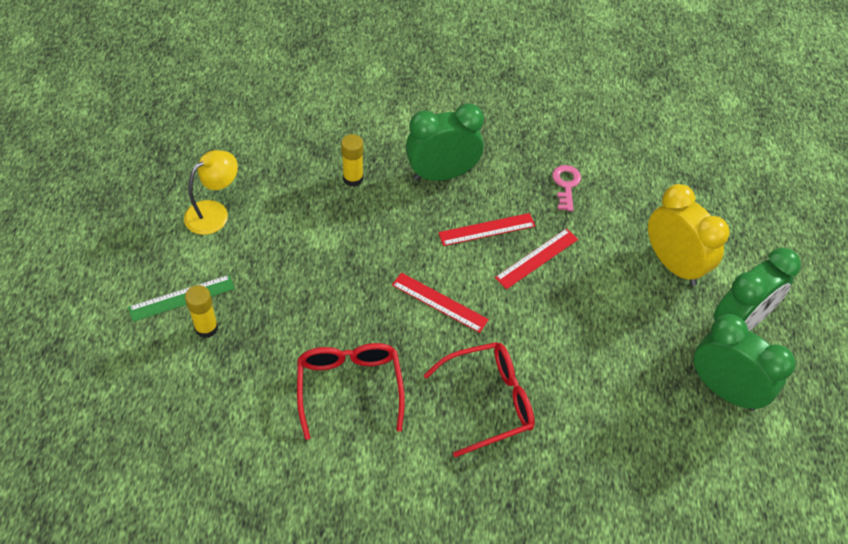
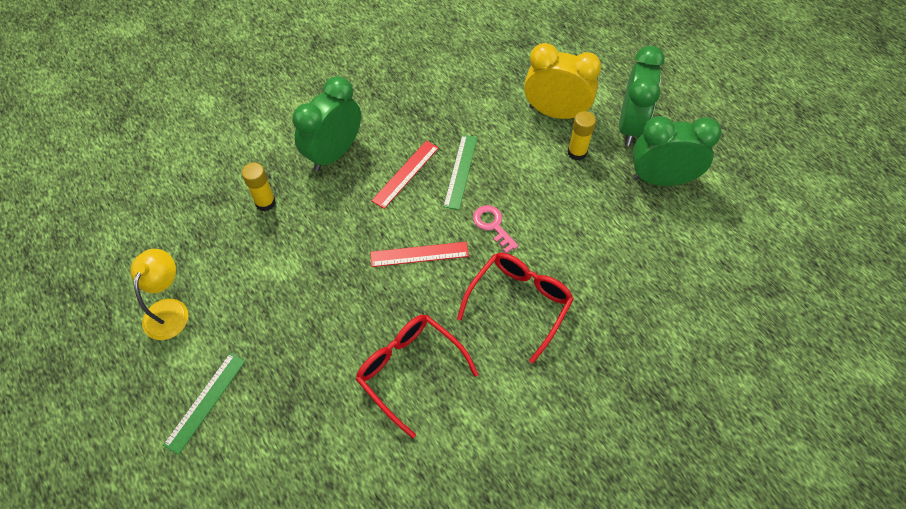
camera: 35 degrees left, 5 degrees up
(206, 328) = (250, 411): yellow glue stick -> yellow glue stick (577, 152)
(537, 258) = (460, 171): red ruler -> green ruler
(566, 185) = (433, 102): pink key -> pink key (492, 225)

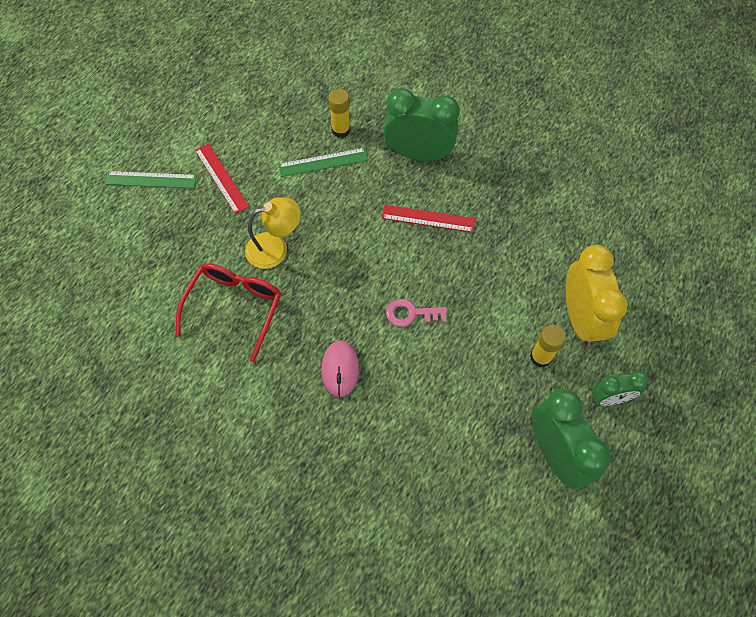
camera: 65 degrees right, 5 degrees up
(169, 310) = (214, 118): yellow lamp -> yellow lamp (275, 248)
(419, 254) = (349, 266): red ruler -> red ruler (221, 178)
(460, 171) = (457, 262): green ruler -> green ruler (323, 162)
(492, 225) = (411, 314): pink key -> pink key turned 120 degrees counterclockwise
(520, 302) = (340, 369): red glasses -> pink mouse
(630, 126) = (609, 398): green clock -> green clock, size x0.58

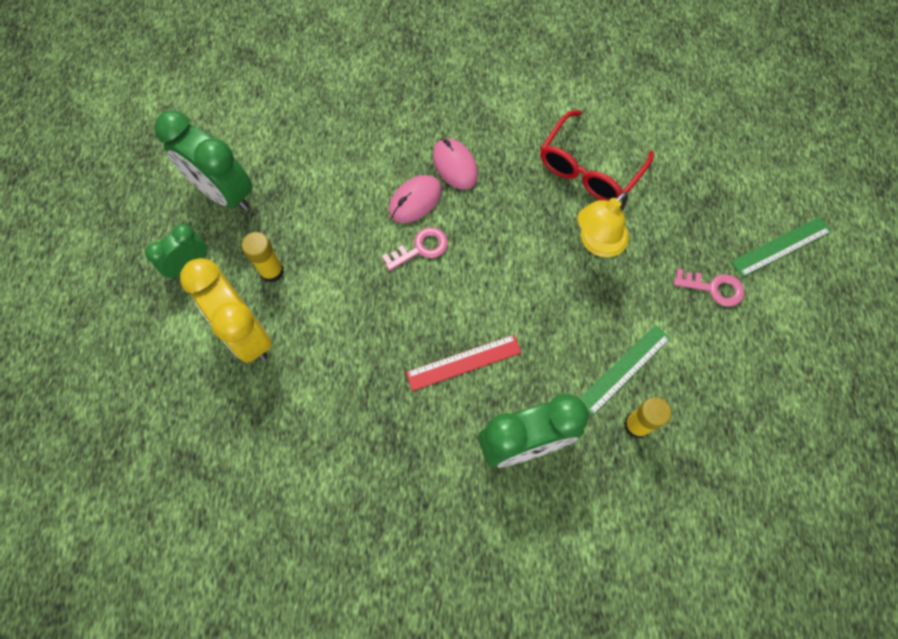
camera: 150 degrees right, 5 degrees up
(221, 178) = (714, 288): red ruler -> pink key
(235, 307) = (588, 169): red glasses -> red glasses turned 45 degrees clockwise
(392, 355) = (415, 201): none -> pink mouse

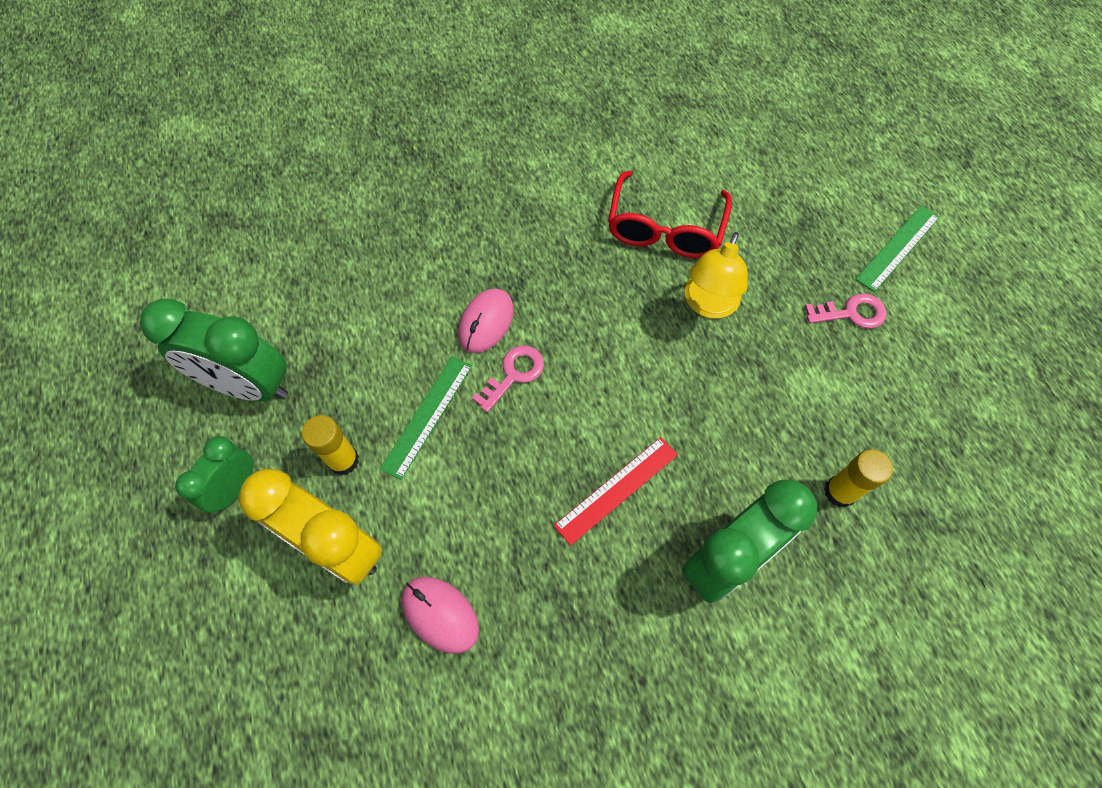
camera: 20 degrees left, 5 degrees down
(455, 165) = (516, 270): pink mouse -> pink mouse (440, 614)
(624, 369) = (798, 433): green ruler -> green ruler (427, 416)

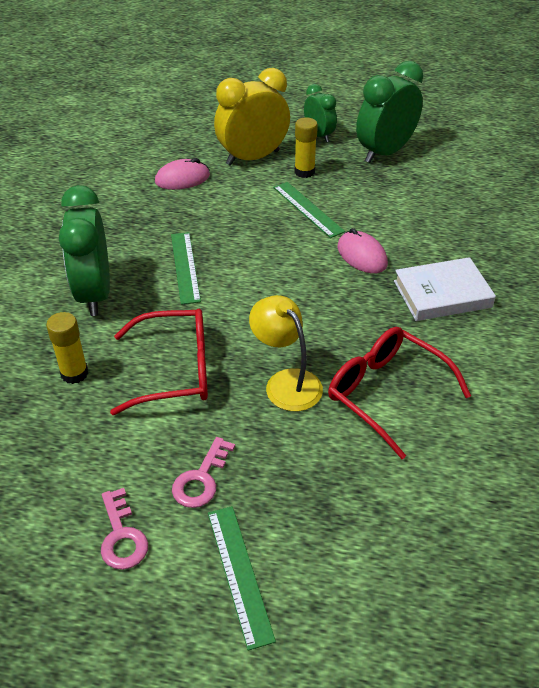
camera: 120 degrees right, 20 degrees down
(506, 233) = (442, 294): none -> white book
(514, 374) = (308, 254): pink key -> pink key (122, 536)
(617, 489) = (185, 267): red ruler -> green ruler
(764, 402) = (176, 370): none -> red glasses

